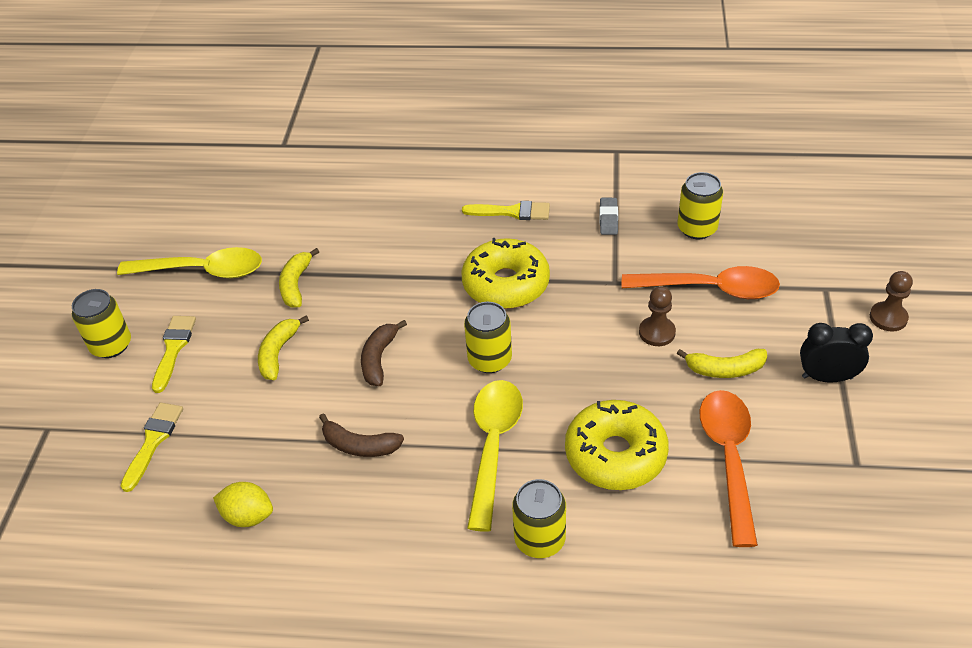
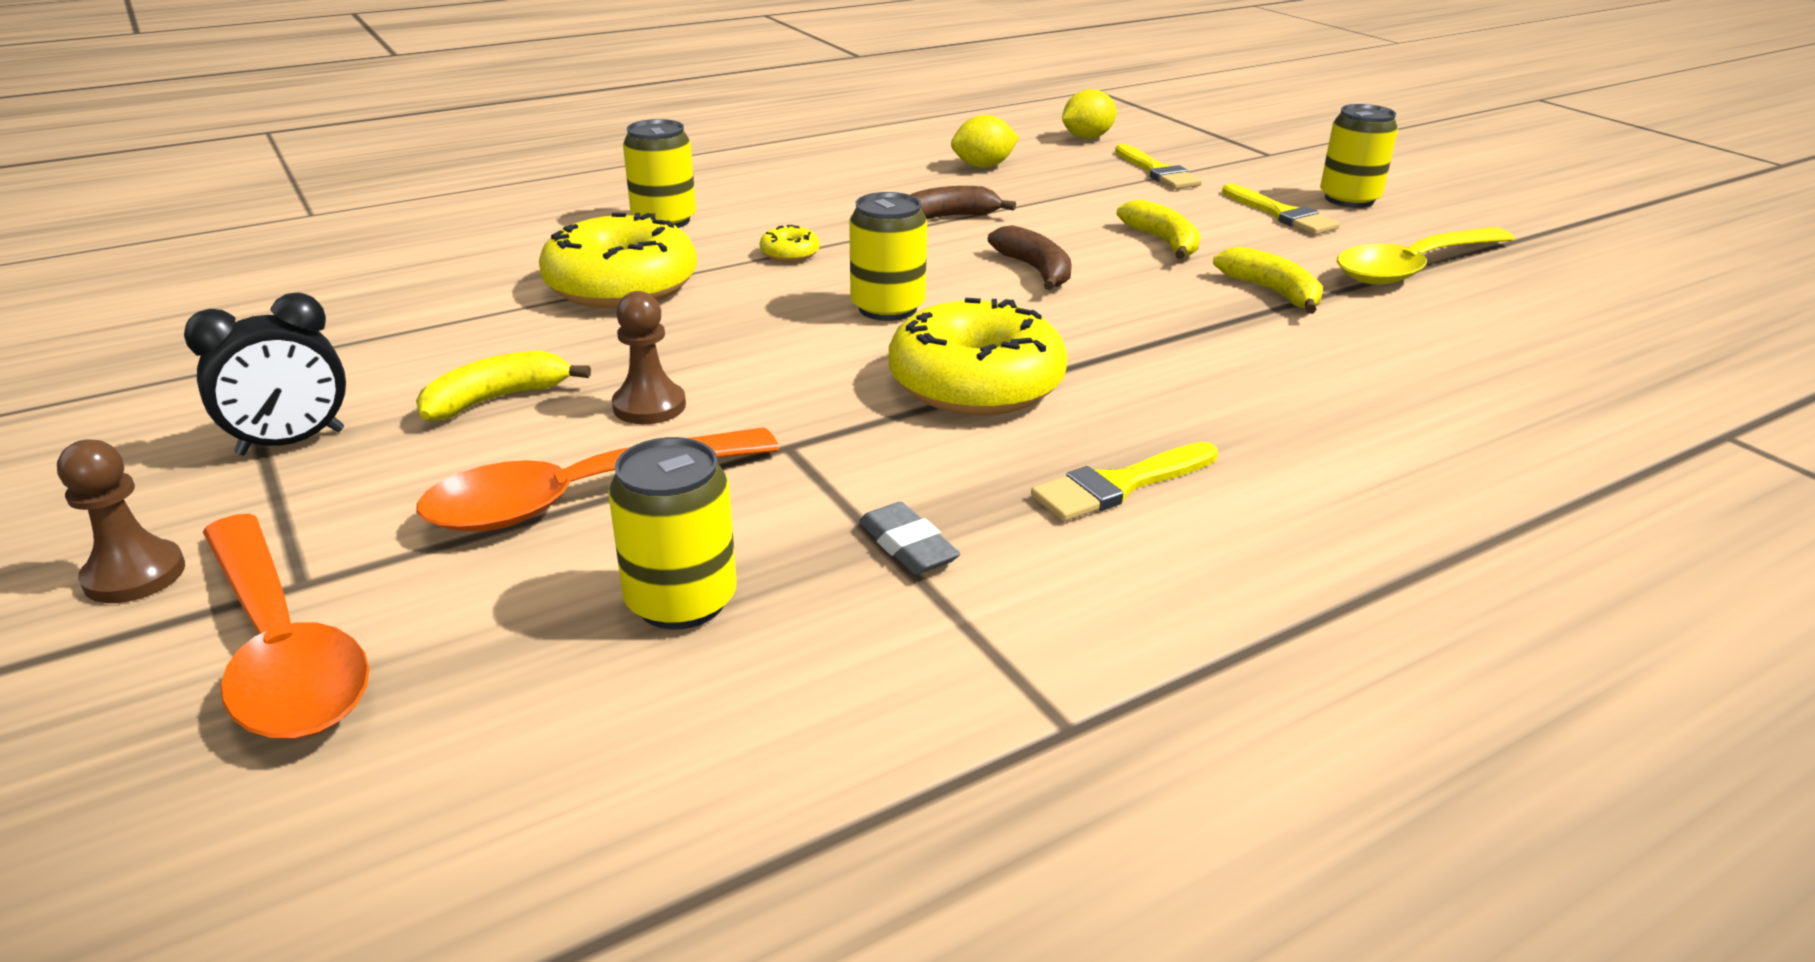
camera: 140 degrees right, 15 degrees down
(112, 529) = (1087, 137): none -> yellow lemon
(493, 446) = (790, 254): yellow spoon -> yellow donut
(728, 458) = (452, 321): orange spoon -> orange spoon (282, 650)

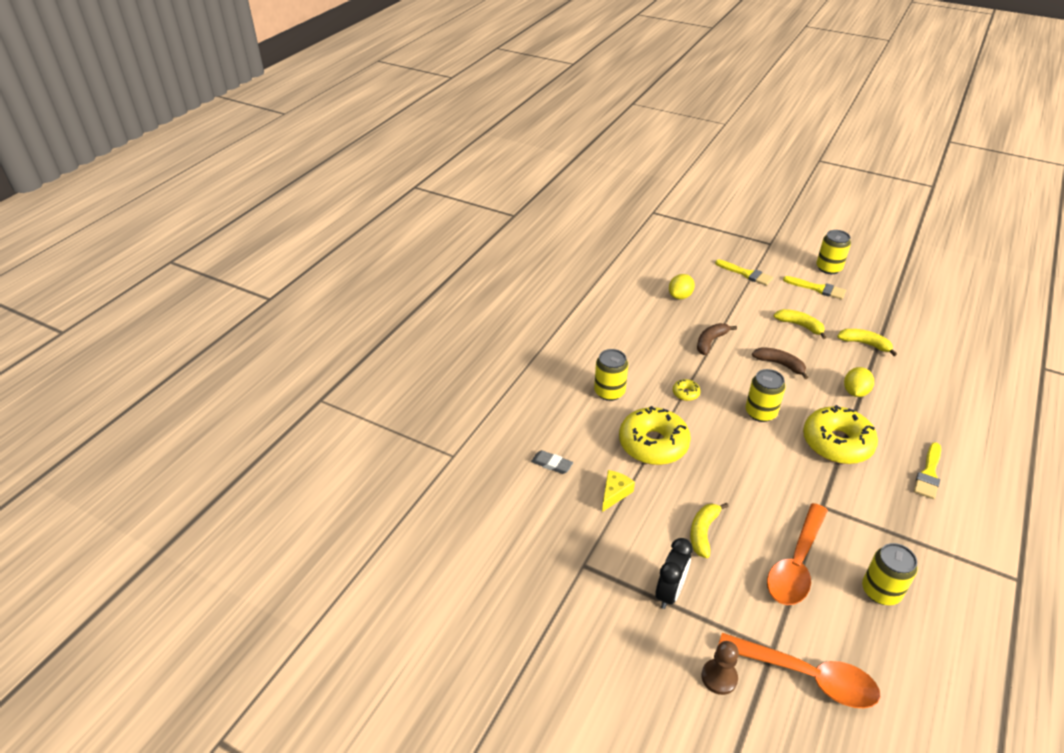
camera: 30 degrees left, 10 degrees up
(449, 313) = (614, 493): none -> yellow cheese
(649, 406) = (756, 509): brown pawn -> none
(907, 546) = (907, 533): grey eraser -> grey eraser (552, 464)
(1087, 137) = (693, 256): yellow lemon -> yellow lemon (855, 392)
(1413, 268) = (890, 308): yellow spoon -> none

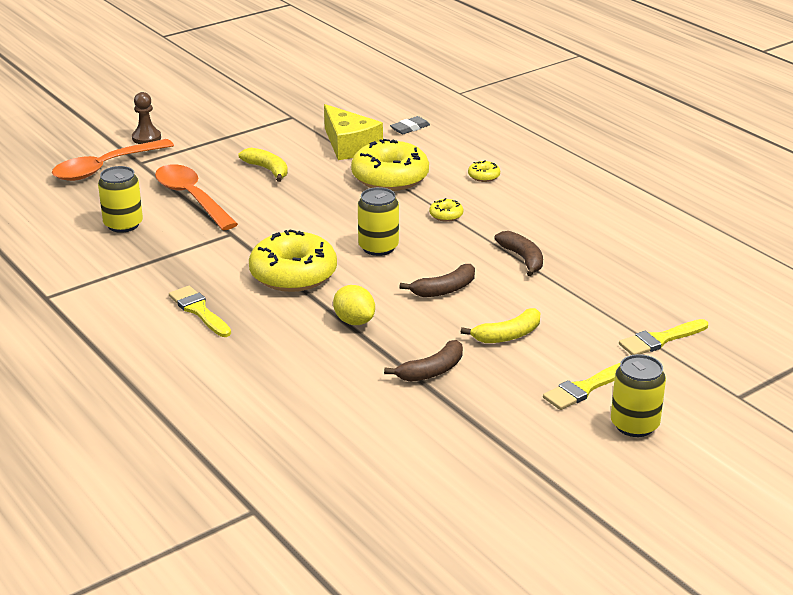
camera: 115 degrees right, 10 degrees down
(609, 392) = (483, 176): yellow can -> yellow donut
(614, 493) = (349, 145): yellow cheese -> yellow cheese, size x1.76
(669, 592) = (230, 140): black clock -> none
(680, 296) = (634, 268): yellow lemon -> none
(865, 344) = (432, 371): yellow banana -> brown banana

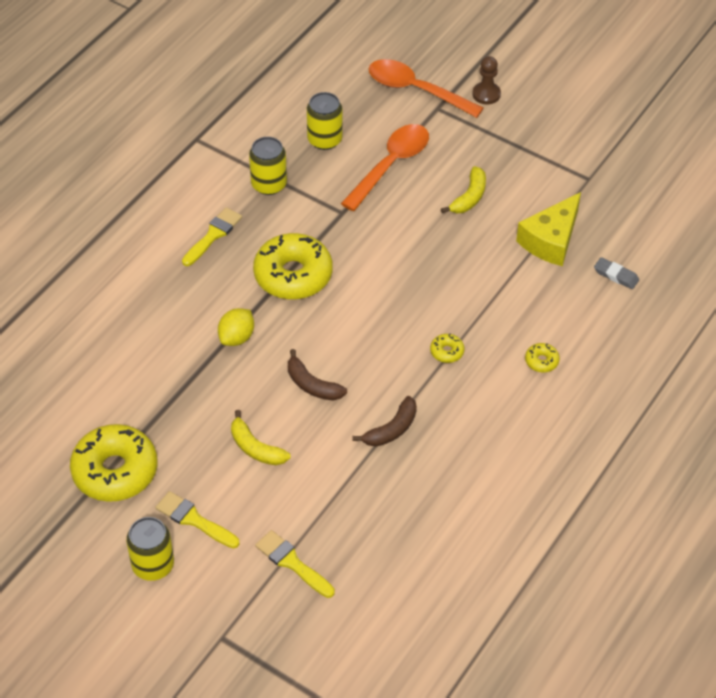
camera: 70 degrees right, 20 degrees up
(378, 247) = (364, 319): yellow can -> yellow can (269, 184)
(390, 178) = (500, 290): yellow donut -> yellow donut (115, 471)
(432, 371) = (182, 409): brown banana -> none

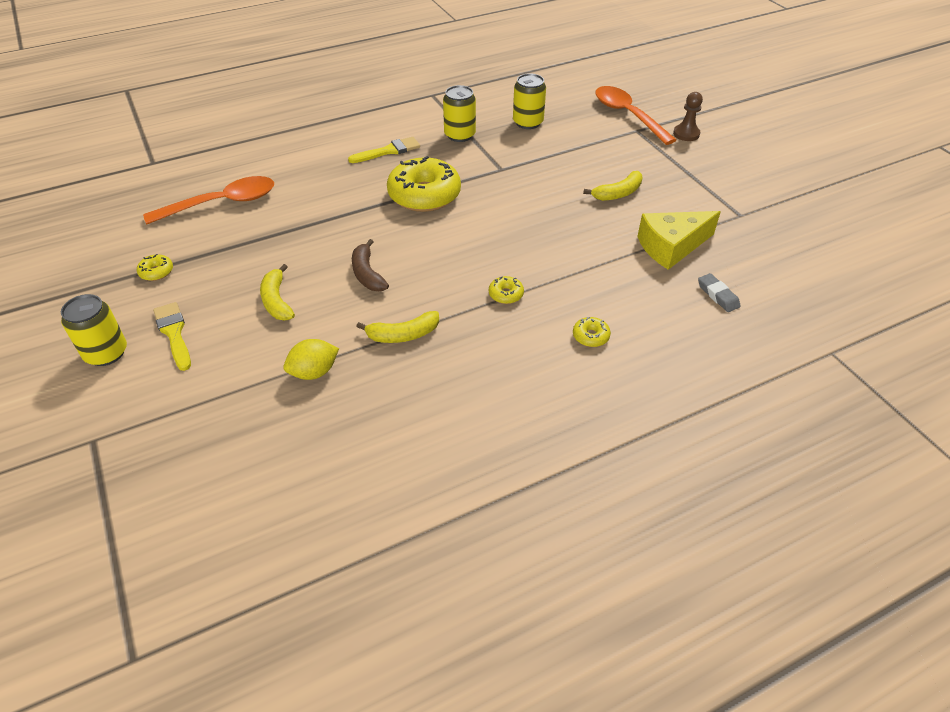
camera: 30 degrees right, 5 degrees down
(115, 471) = (156, 272): yellow donut -> yellow donut, size x0.42
(237, 337) = (341, 219): yellow lemon -> yellow lemon (314, 372)
(292, 563) = (214, 405): yellow brush -> none
(391, 165) = (567, 153): orange spoon -> orange spoon (222, 203)
(391, 429) = (403, 335): brown banana -> yellow banana

